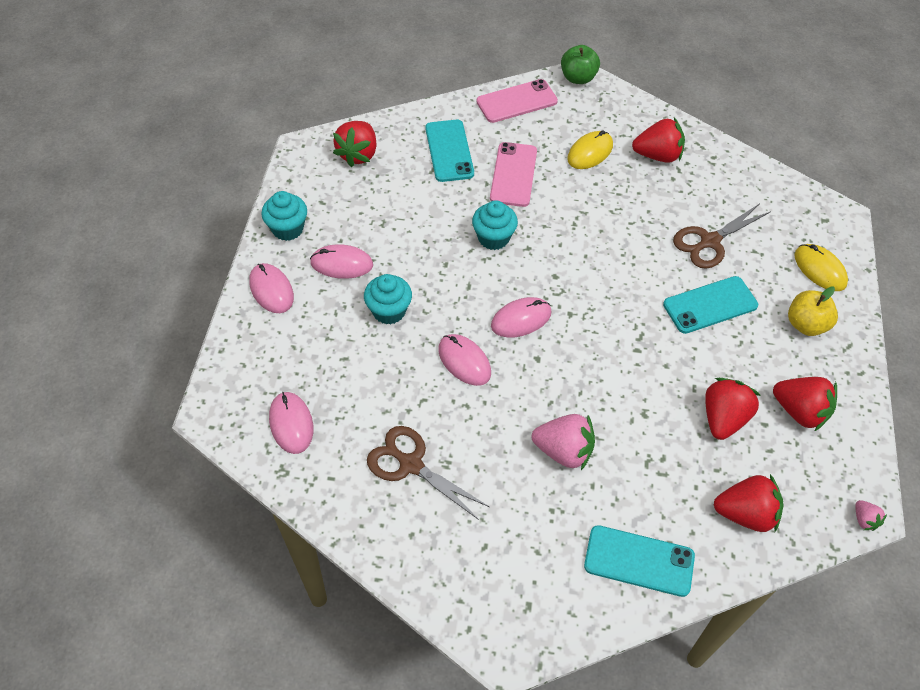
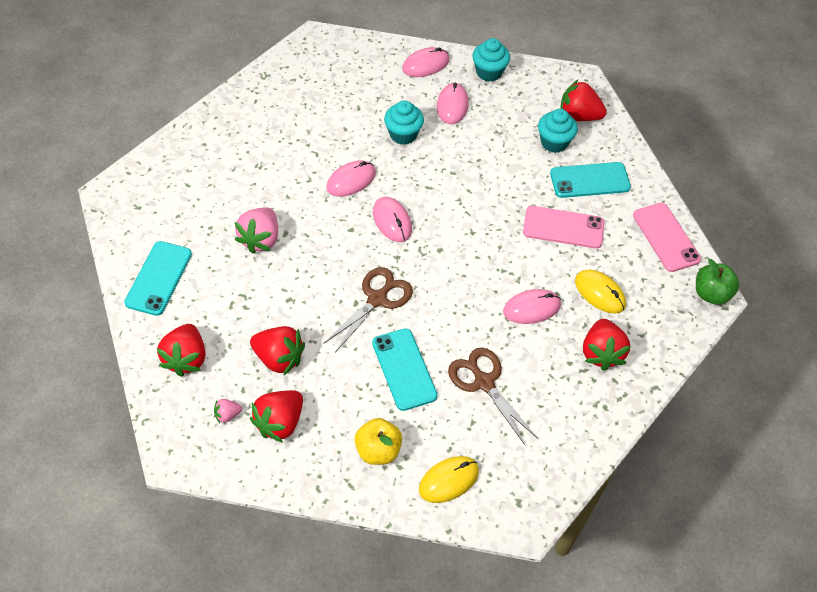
camera: 90 degrees right, 0 degrees up
(291, 424) = (302, 79): pink mouse -> pink mouse (531, 308)
(411, 464) = (260, 145): brown scissors -> brown scissors (377, 299)
(493, 238) = (483, 207): turquoise cupcake -> turquoise cupcake (554, 142)
(864, 520) = (165, 451): pink strawberry -> pink strawberry (227, 415)

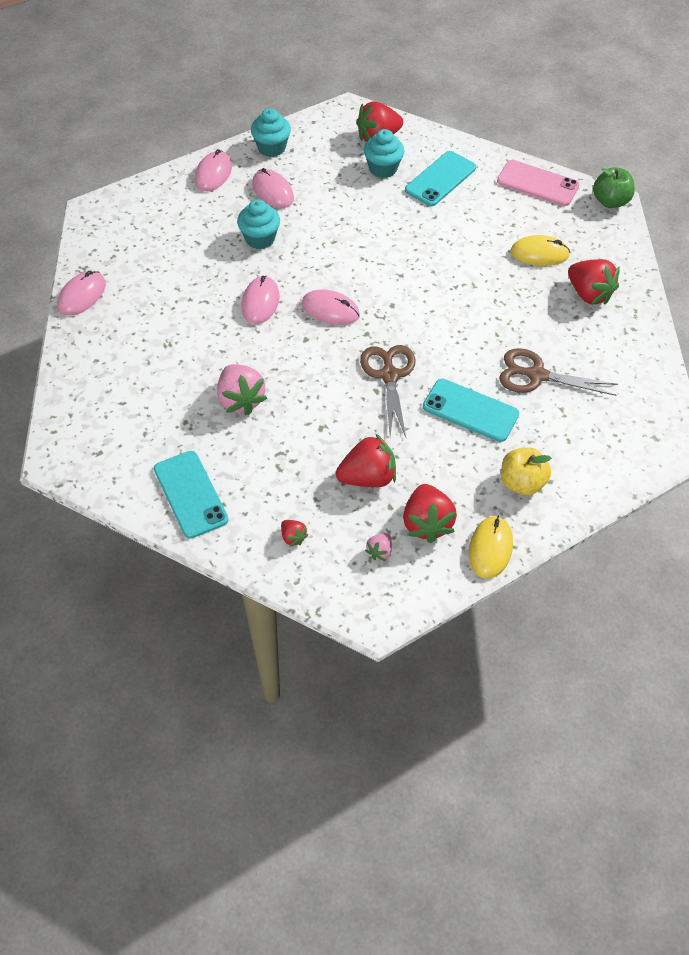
camera: 40 degrees left, 0 degrees up
(186, 358) = (293, 537): red strawberry -> red strawberry, size x0.49
(448, 480) = (594, 462): yellow mouse -> yellow mouse (490, 548)
(531, 308) = (507, 298): pink mouse -> pink mouse (82, 295)
(563, 227) = (461, 225): pink phone -> none

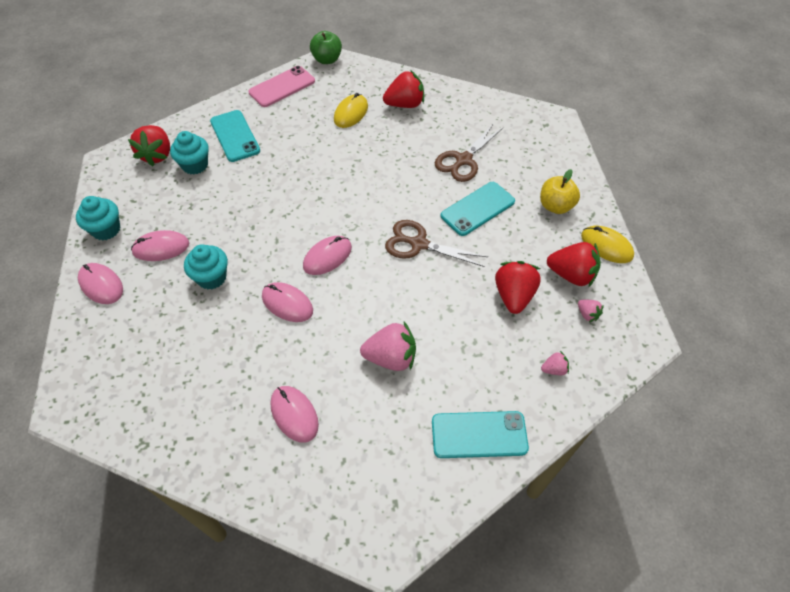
camera: 65 degrees left, 0 degrees up
(82, 295) = (179, 456): pink mouse -> pink mouse (294, 414)
(293, 537) = (554, 369): red strawberry -> pink strawberry

